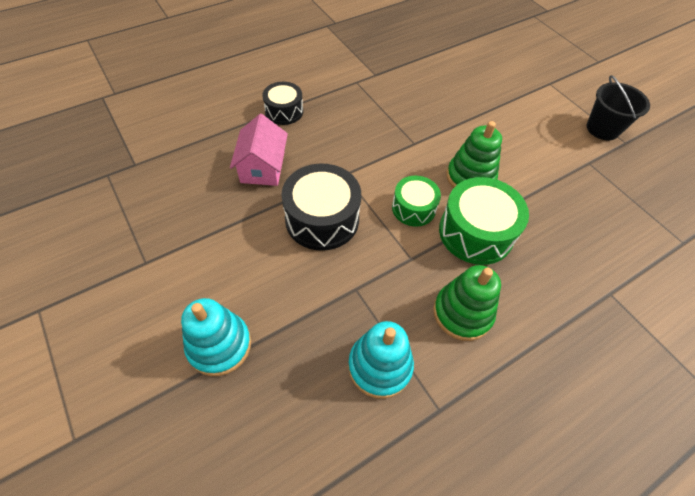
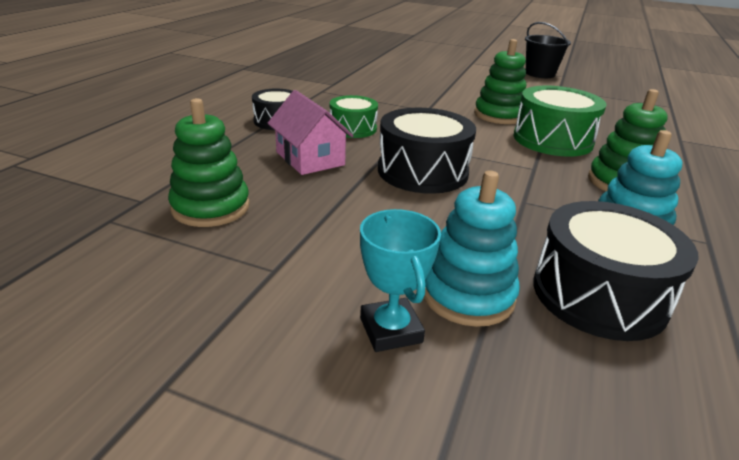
camera: 35 degrees left, 25 degrees down
(155, 342) = (391, 330): none -> turquoise trophy
(162, 189) = (211, 207): none -> green stacking toy
(293, 397) = (599, 294): none -> black drum
(413, 208) = (487, 142): green drum -> green drum (353, 128)

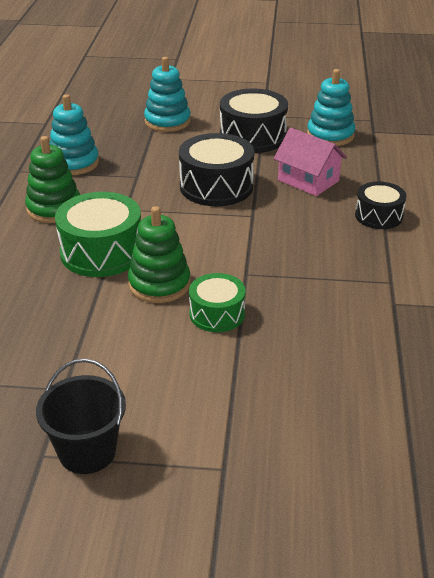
camera: 165 degrees right, 5 degrees up
(211, 207) = (330, 135): green stacking toy -> turquoise stacking toy
(353, 128) = (302, 222): green drum -> green drum (217, 314)
(391, 330) = (197, 106): turquoise trophy -> none
(599, 294) = (102, 132): black drum -> black drum (252, 137)

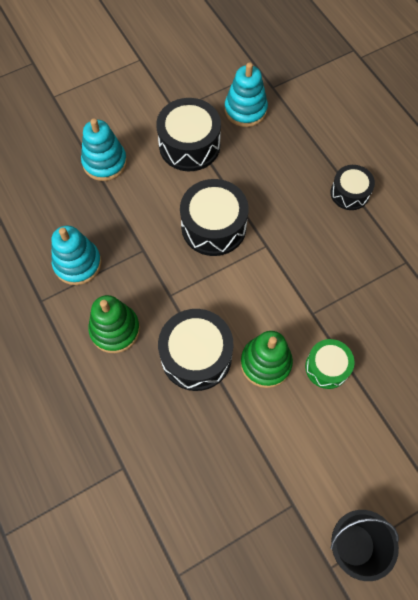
camera: 35 degrees left, 30 degrees up
(101, 252) = (196, 356): green drum -> black drum
(308, 180) = (273, 179): pink house -> none

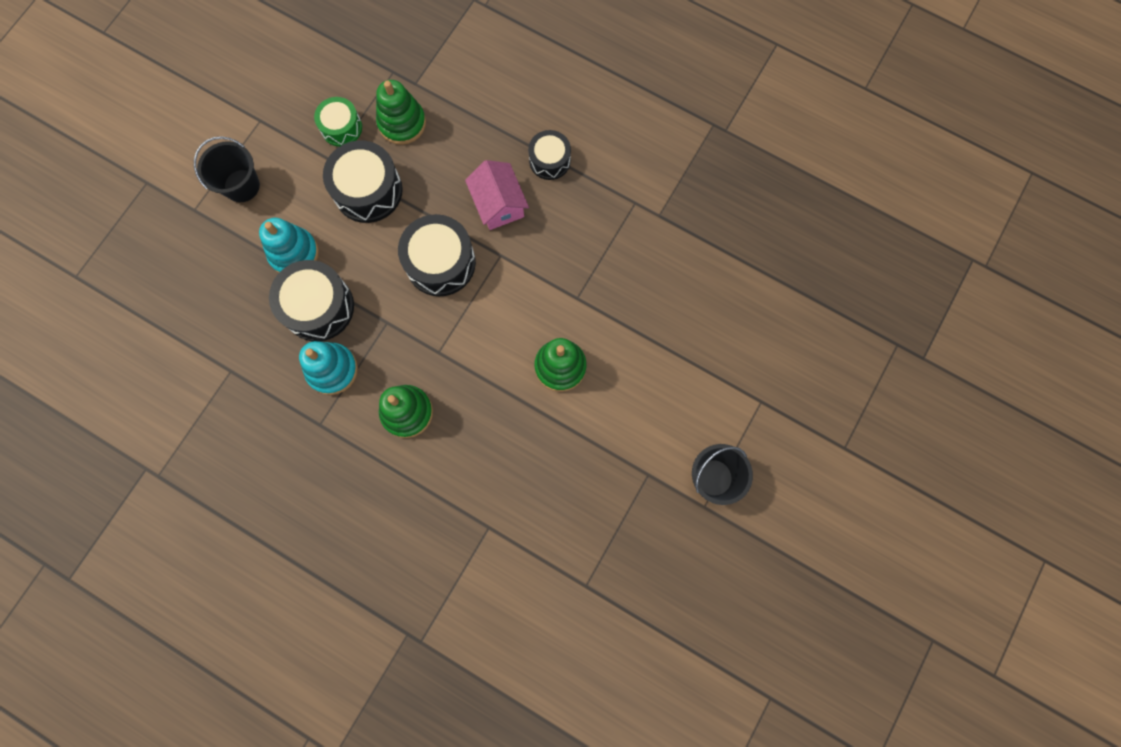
camera: 30 degrees left, 10 degrees up
(98, 97) = (242, 186): none -> black bucket
(196, 356) = (495, 394): black drum -> black drum (318, 307)
(245, 110) = (402, 123): turquoise stacking toy -> green stacking toy
(288, 205) = (498, 204): none -> pink house
(327, 367) = (615, 340): green drum -> green drum (341, 127)

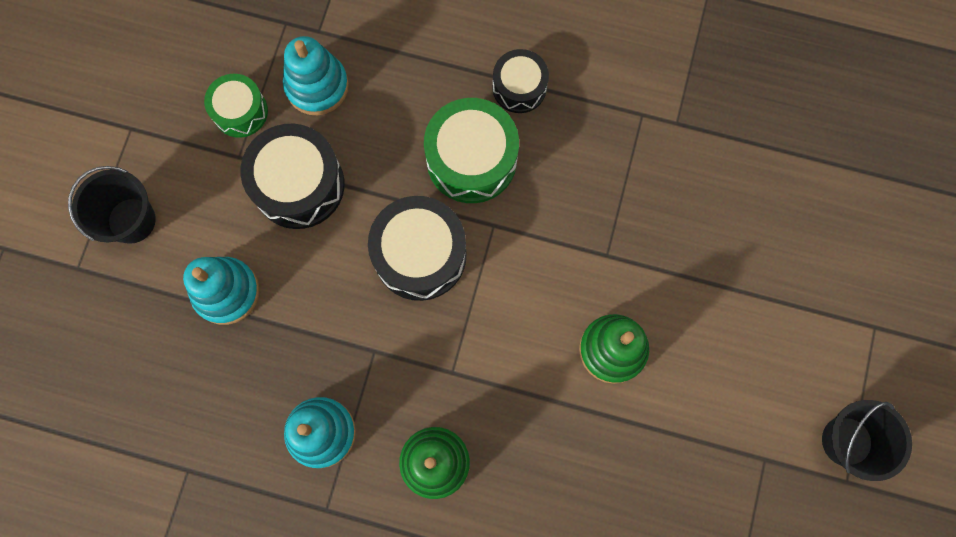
camera: 15 degrees left, 0 degrees up
(318, 307) = (279, 354): black drum -> none
(402, 123) = (317, 86): green stacking toy -> turquoise stacking toy
(498, 204) = (471, 160): pink house -> green drum

